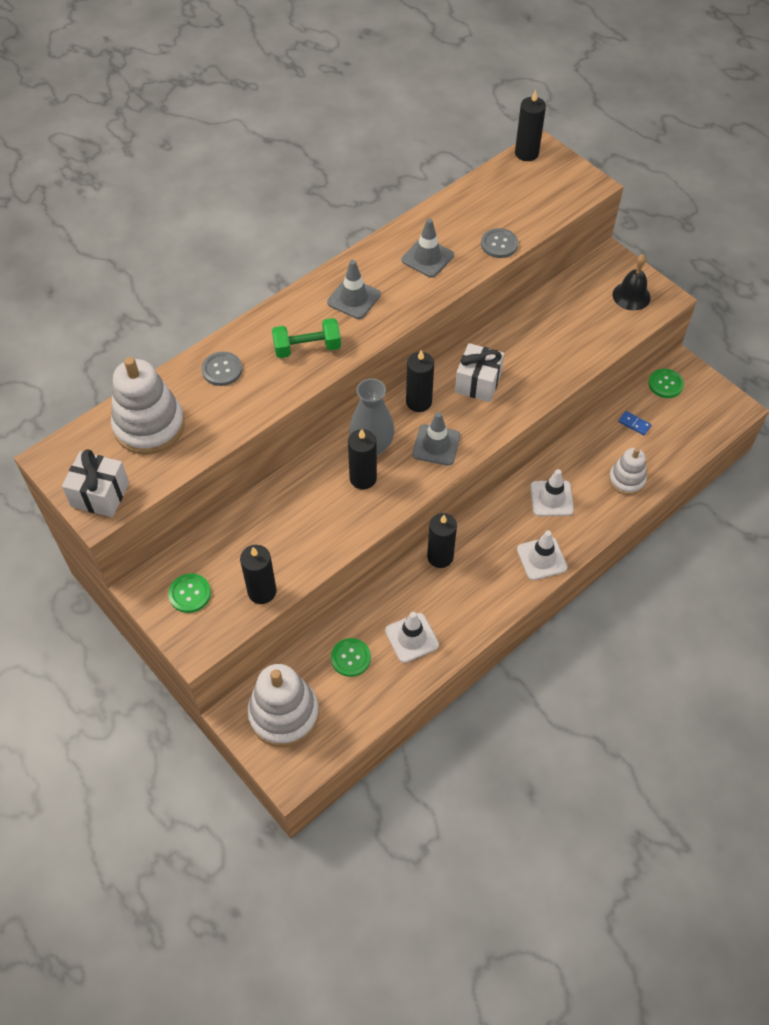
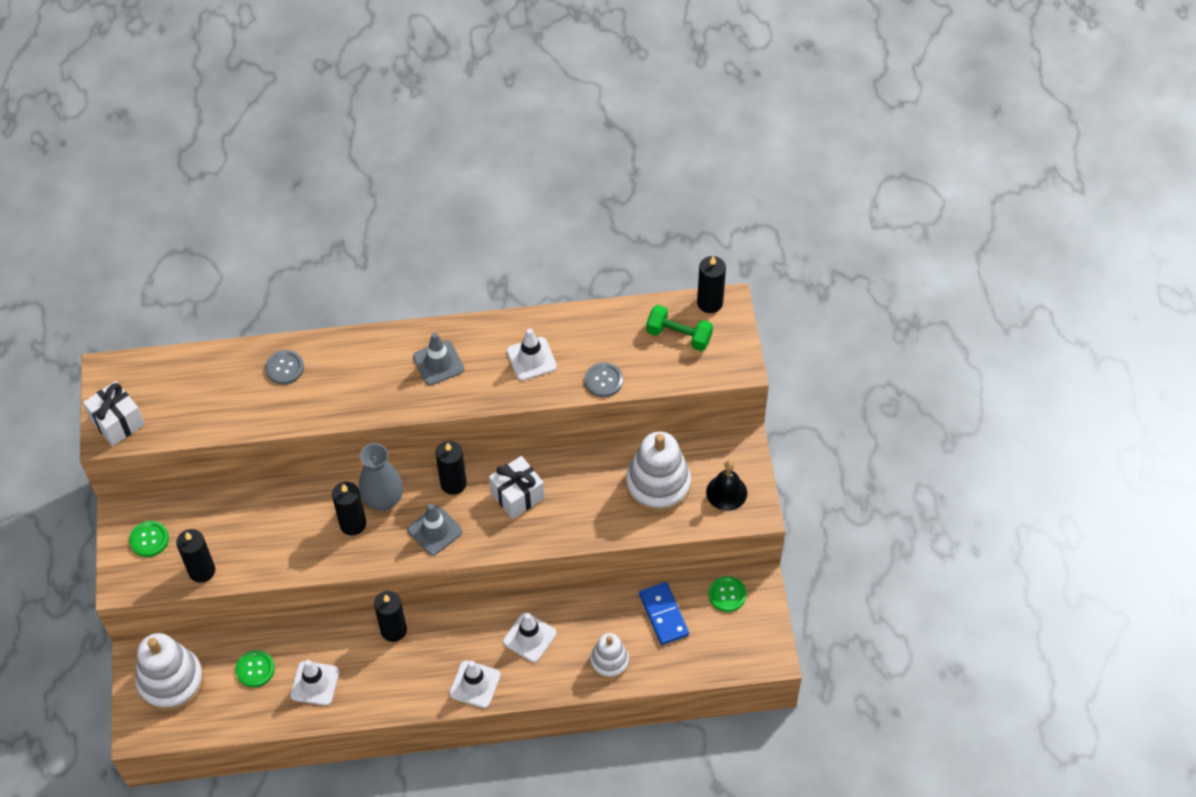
camera: 35 degrees right, 0 degrees up
(149, 426) = (194, 385): white stacking toy -> white stacking toy (658, 484)
(307, 348) = (365, 387): green dumbbell -> green dumbbell (679, 336)
(427, 258) = (531, 359): grey traffic cone -> white traffic cone
(634, 424) = (663, 615): blue domino -> blue domino, size x1.91

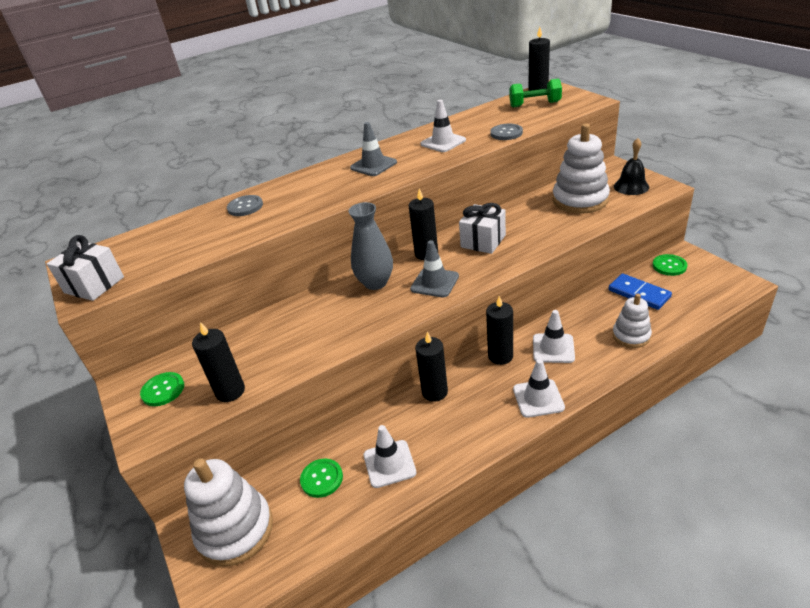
camera: 20 degrees left, 20 degrees down
(353, 524) = (359, 305): black candle -> black candle (500, 356)

